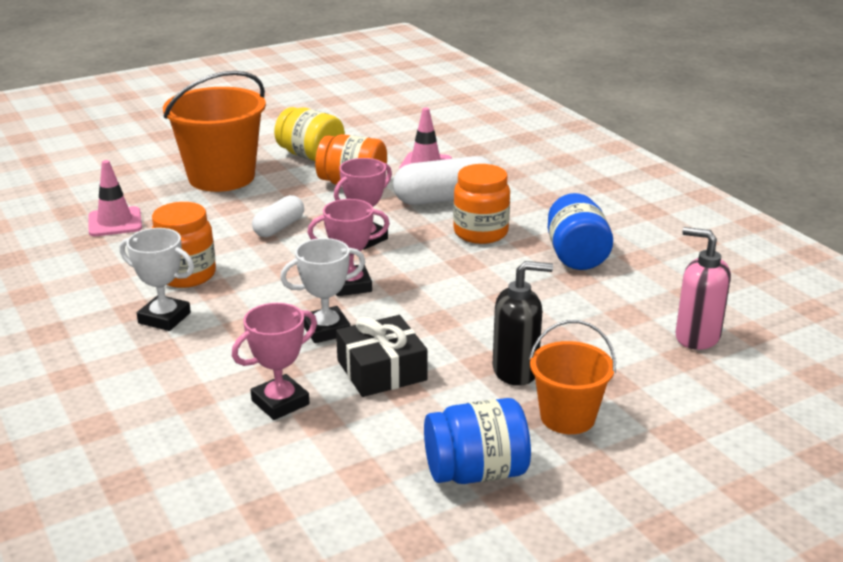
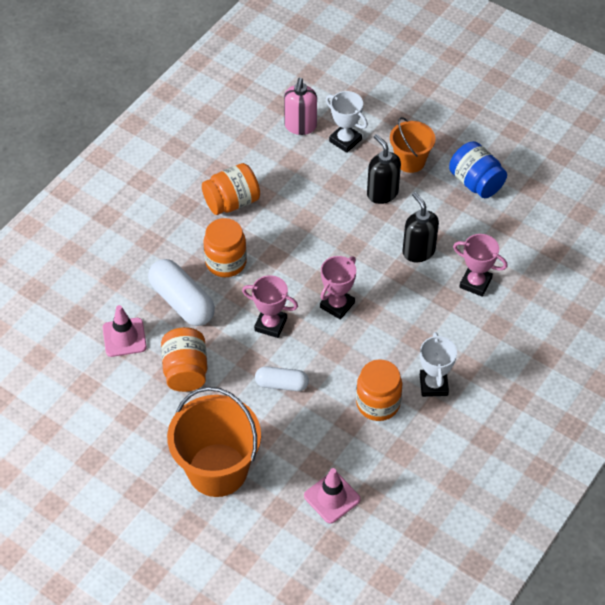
camera: 115 degrees left, 25 degrees up
(311, 156) = (144, 426): yellow jar -> none
(326, 330) = (395, 295): white trophy -> white trophy (345, 140)
(351, 285) = (337, 305): pink trophy -> pink trophy turned 75 degrees clockwise
(381, 370) = (418, 251): black gift -> black soap dispenser
(576, 256) = (232, 202): blue jar -> orange jar

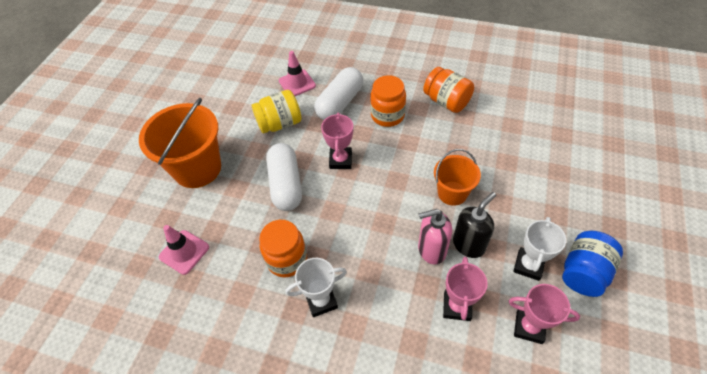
camera: 75 degrees right, 0 degrees up
(186, 371) = (280, 124): orange jar -> yellow jar
(281, 384) = (286, 184): white capsule -> white capsule, size x1.66
(300, 126) = (551, 119): pink soap dispenser -> pink soap dispenser (431, 250)
(337, 305) = (379, 199): pink trophy -> pink trophy (529, 327)
(345, 140) = (559, 153): white trophy -> white trophy (528, 265)
(382, 193) = (518, 196): black soap dispenser -> none
(410, 161) = (570, 208): orange bucket -> orange bucket (452, 193)

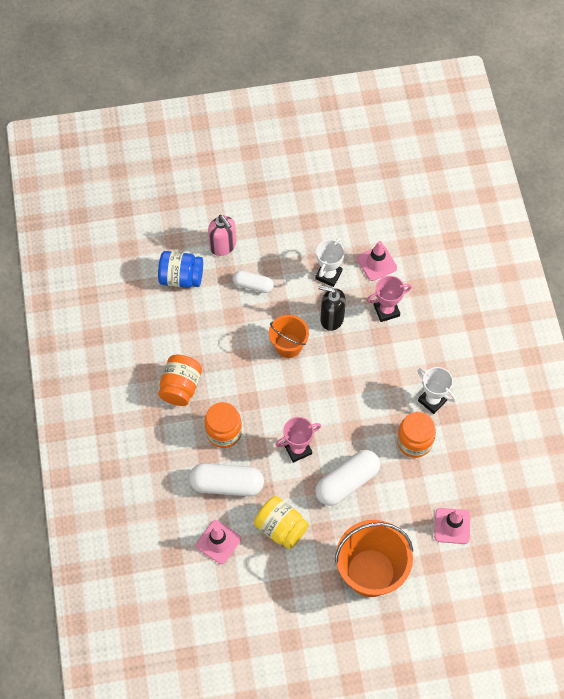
camera: 120 degrees left, 10 degrees up
(431, 250) = (350, 342): pink soap dispenser -> pink soap dispenser (223, 246)
(528, 265) = (328, 275): white trophy -> white trophy turned 60 degrees counterclockwise
(529, 327) = (377, 263): pink trophy -> pink traffic cone
(538, 189) = (253, 285): none -> white capsule
(583, 272) = (315, 240): blue jar -> blue jar (181, 277)

